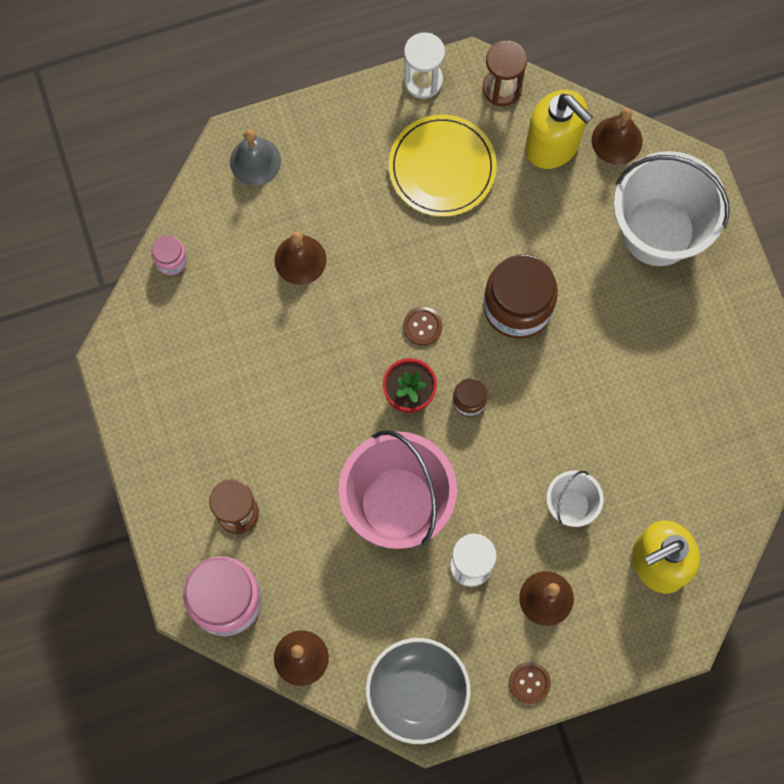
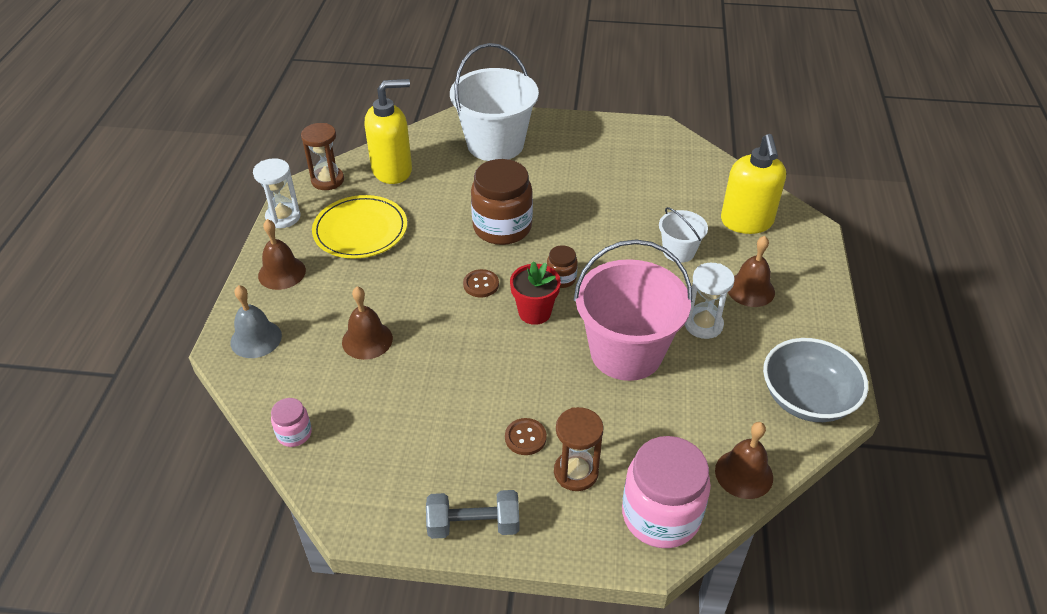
camera: 65 degrees left, 30 degrees down
(150, 453) = (473, 525): none -> grey dumbbell
(529, 683) = (820, 323): brown button -> brown button (525, 437)
(617, 140) = (415, 141): brown bell -> brown bell (282, 273)

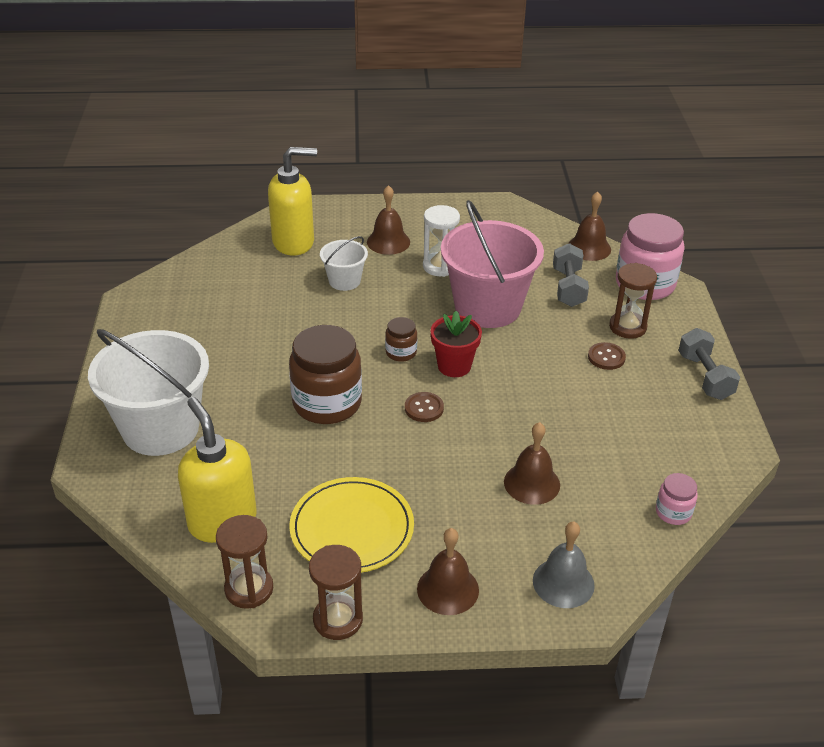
camera: 100 degrees left, 5 degrees down
(283, 217) = (338, 619): white hourglass -> brown hourglass
(658, 432) = (568, 287): none -> grey dumbbell
(807, 398) = (504, 219): grey bowl -> none

